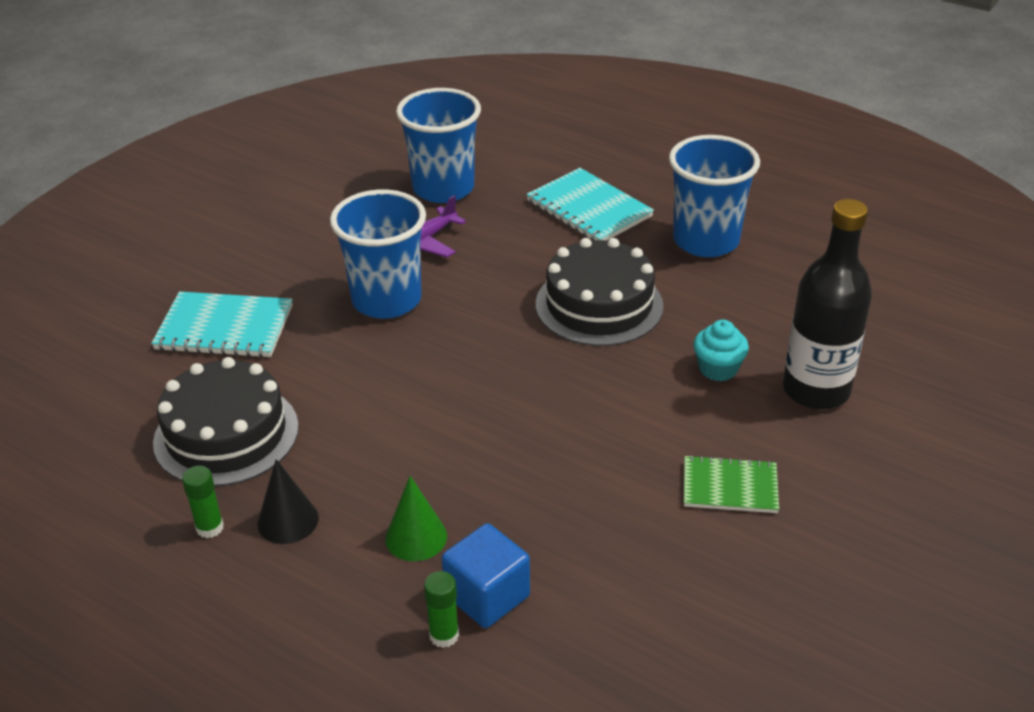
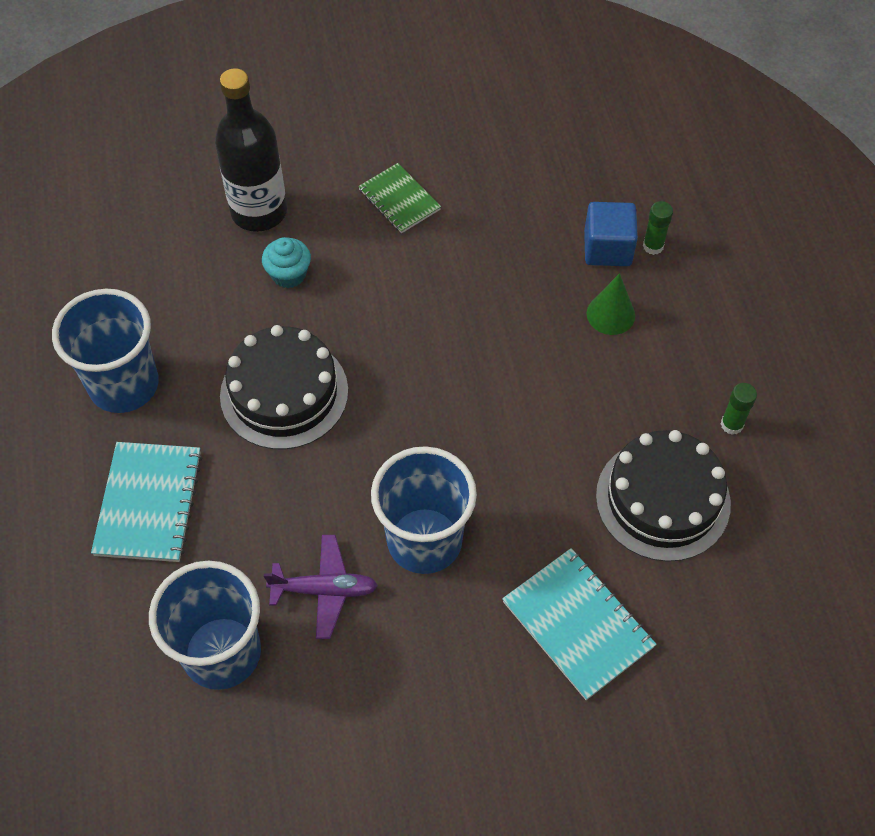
camera: 135 degrees left, 20 degrees up
(288, 520) = (678, 389): black cone -> none

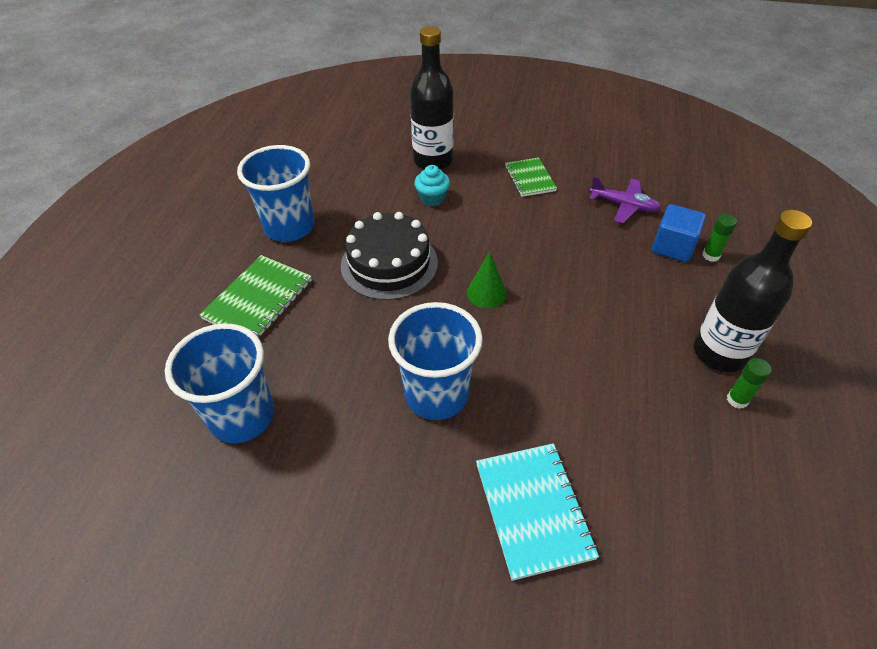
camera: 25 degrees right, 10 degrees down
(149, 503) = (258, 300): turquoise notebook -> green notebook
(324, 590) = (342, 401): purple plane -> purple plane (624, 206)
(610, 314) = (658, 289): green cone -> green cone (486, 293)
(663, 499) = (652, 436): black cake -> none
(699, 374) = (719, 353): none -> black bottle

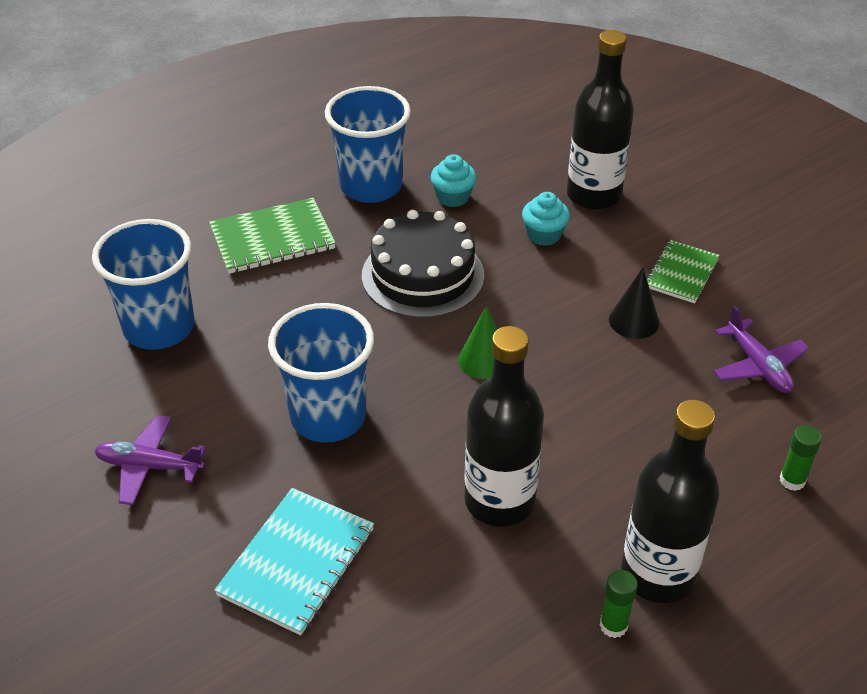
camera: 40 degrees right, 5 degrees down
(351, 205) = (453, 197): none -> turquoise cupcake
(353, 525) = (149, 466): none -> purple plane
(538, 219) = (634, 321): none -> black cone
(597, 372) = (499, 501): none -> black bottle
(673, 247) = (756, 443): blue cube -> none

